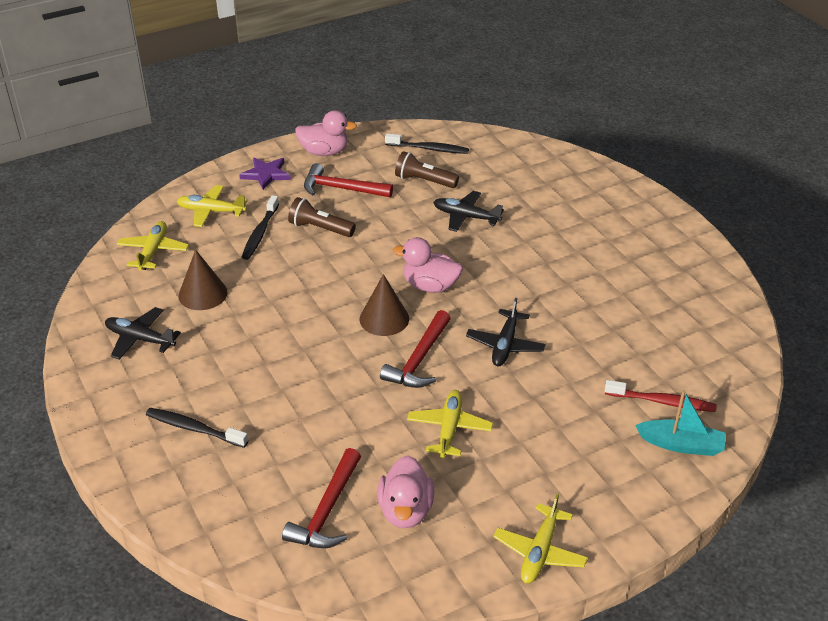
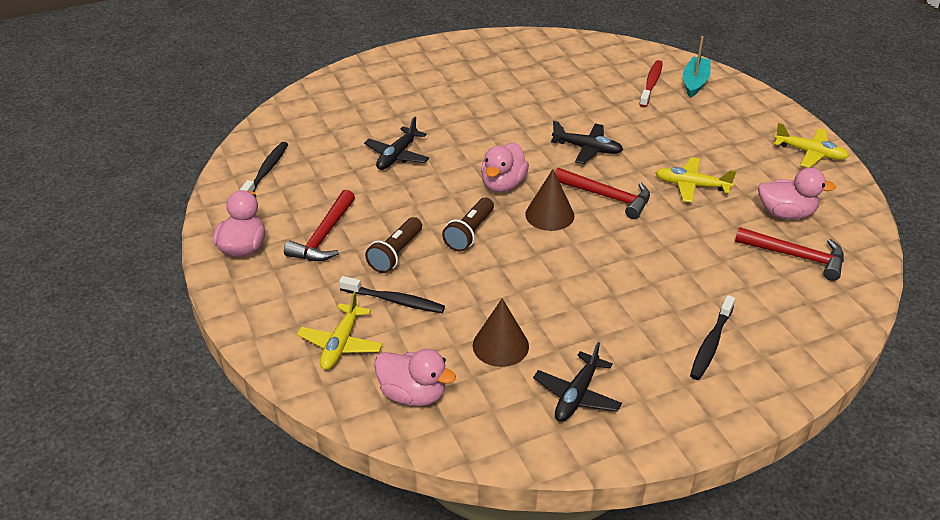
camera: 85 degrees left, 0 degrees up
(153, 251) = (413, 394): yellow plane -> pink duck
(266, 174) = (275, 296): purple star -> none
(424, 181) = (327, 178): brown flashlight -> brown flashlight (469, 233)

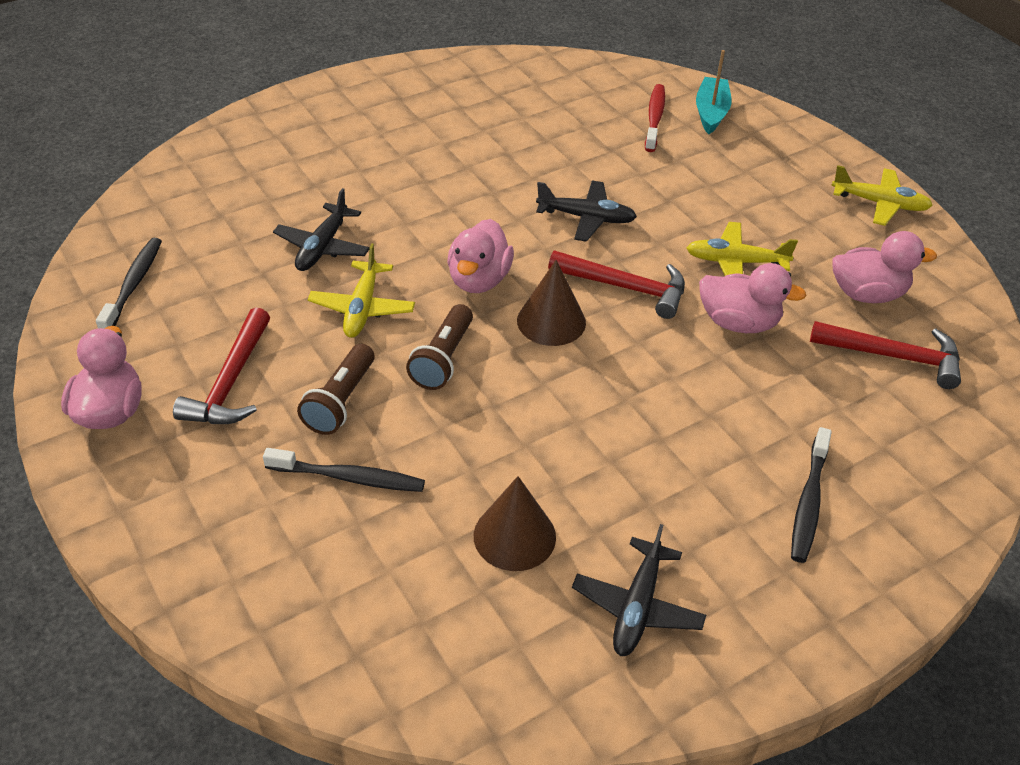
camera: 10 degrees left, 5 degrees up
(340, 344) = (277, 558): yellow plane -> yellow plane (362, 308)
(413, 394) = (397, 632): pink duck -> pink duck (738, 323)

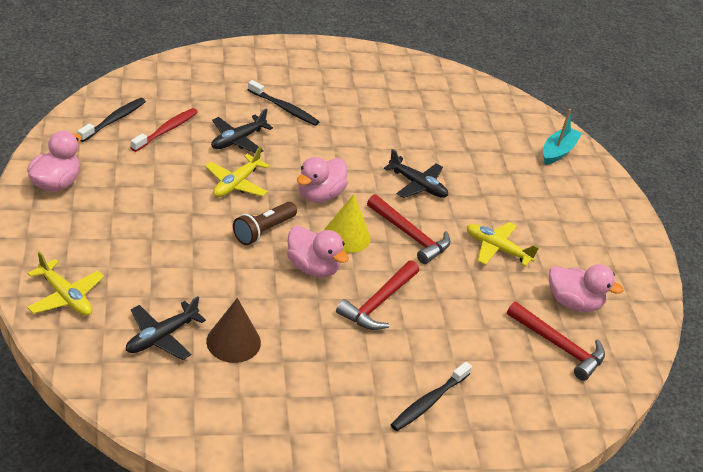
camera: 20 degrees right, 5 degrees down
(231, 382) = (132, 194): red hammer -> red hammer (378, 303)
(340, 401) = (186, 229): brown flashlight -> none
(349, 477) = (162, 271): black toothbrush -> black toothbrush (284, 108)
(551, 321) = (346, 236): brown cone -> yellow cone
(637, 607) = (276, 409): black plane -> black plane (161, 337)
(654, 118) = (514, 141): red toothbrush -> red toothbrush (166, 130)
(738, 323) = (468, 284): pink duck -> pink duck (313, 267)
(880, 204) = (632, 252): yellow plane -> yellow plane (66, 296)

